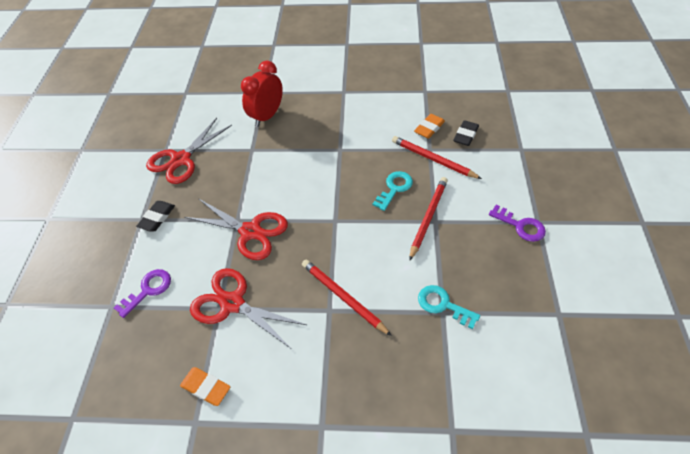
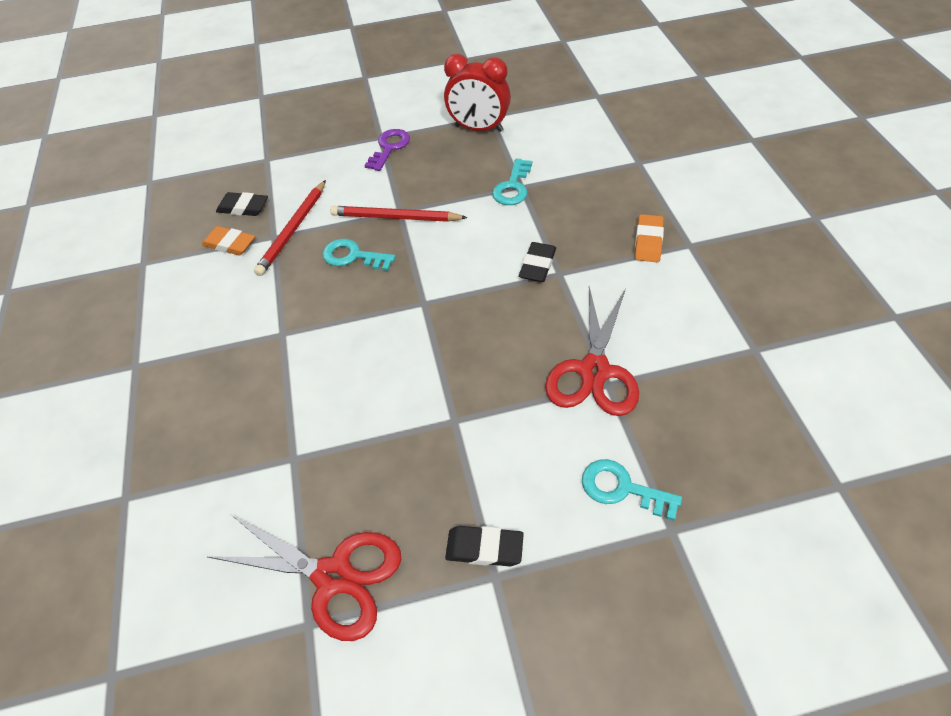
camera: 105 degrees left, 0 degrees up
(148, 290) = (622, 488): purple key -> turquoise key
(206, 387) = (712, 355): orange eraser -> orange eraser (648, 241)
(250, 232) = (471, 394): red scissors -> none
(267, 116) = (200, 465): red clock -> red clock (479, 128)
(343, 297) = (537, 265): red pencil -> black eraser

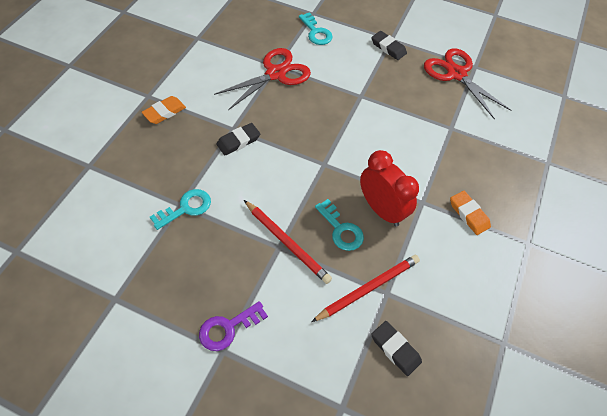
camera: 150 degrees left, 5 degrees up
(230, 244) = (424, 311): orange eraser -> orange eraser (468, 214)
(479, 128) = (140, 290): red clock -> red clock (381, 210)

